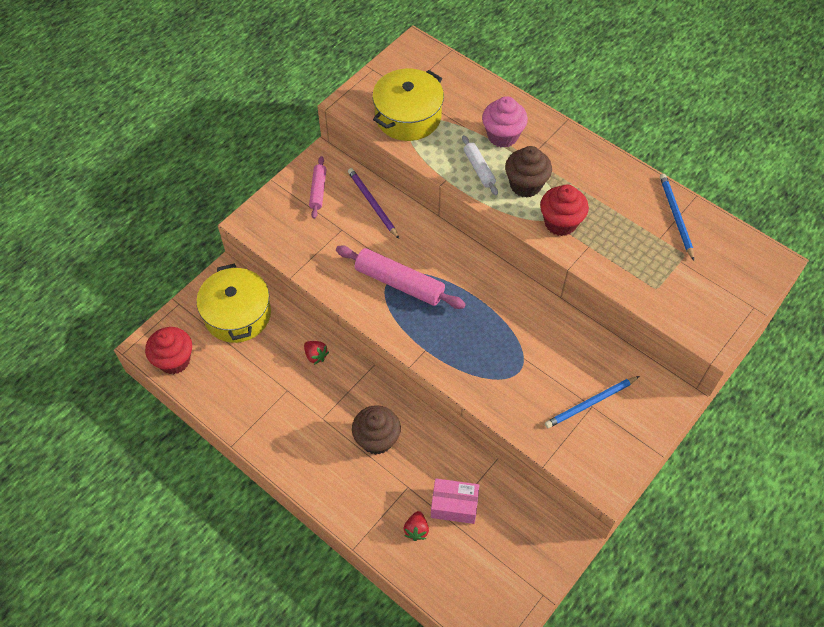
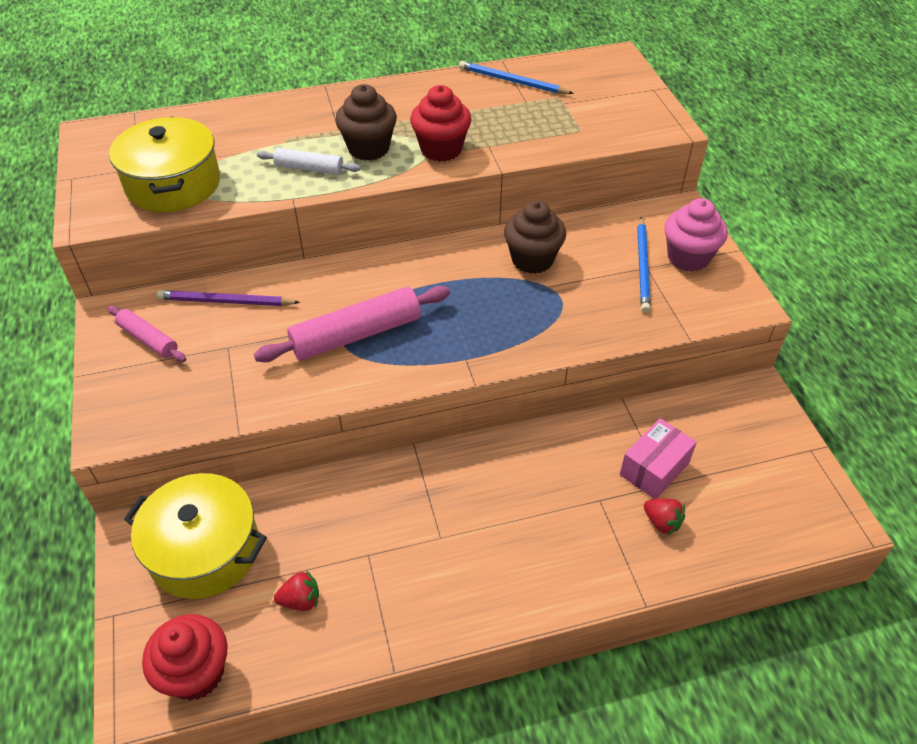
camera: 55 degrees left, 10 degrees down
(316, 355) = (348, 495): red strawberry -> red strawberry (300, 600)
(377, 439) = (515, 496): brown cupcake -> brown cupcake (532, 259)
(502, 136) = (289, 133): pink cupcake -> pink cupcake (688, 257)

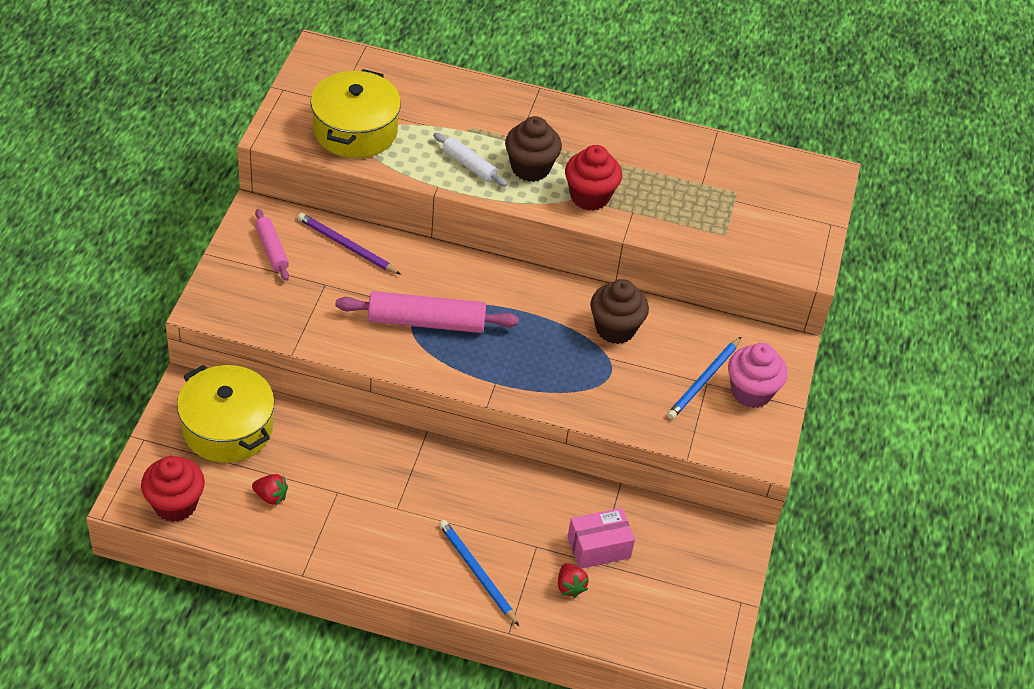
camera: 25 degrees right, 0 degrees up
(512, 81) = (707, 157): blue pencil -> blue pencil (477, 573)

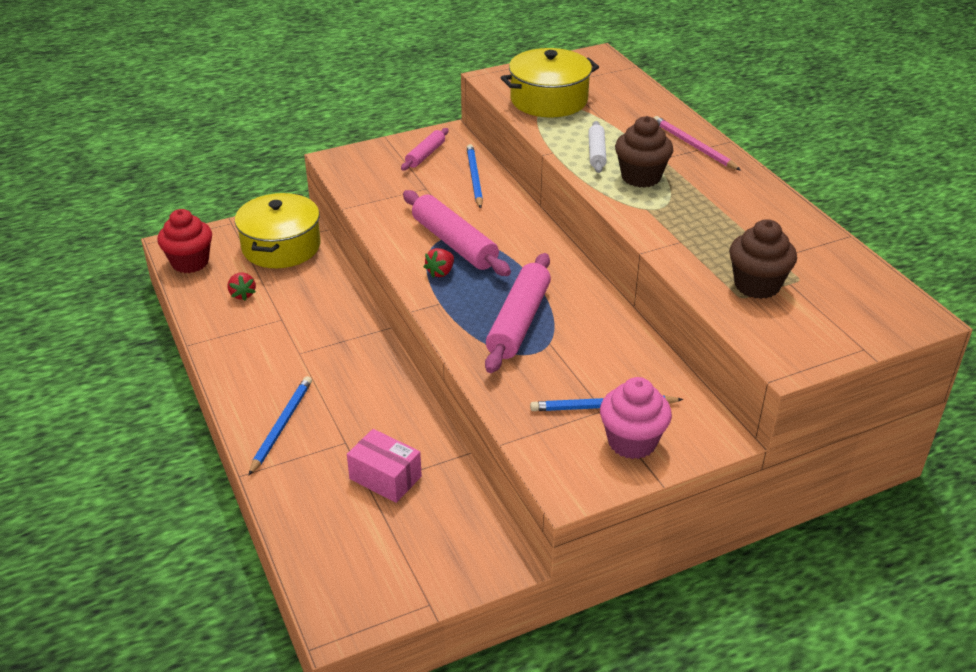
camera: 55 degrees right, 10 degrees down
(346, 246) = (474, 178): purple pencil -> blue pencil
(522, 110) = (693, 146): none -> pink pencil
(567, 356) = (519, 322): none -> pink rolling pin
(570, 586) = (324, 484): red strawberry -> red strawberry (440, 272)
(589, 197) = (660, 215): red cupcake -> none
(615, 329) = (585, 330): brown cupcake -> brown cupcake (757, 285)

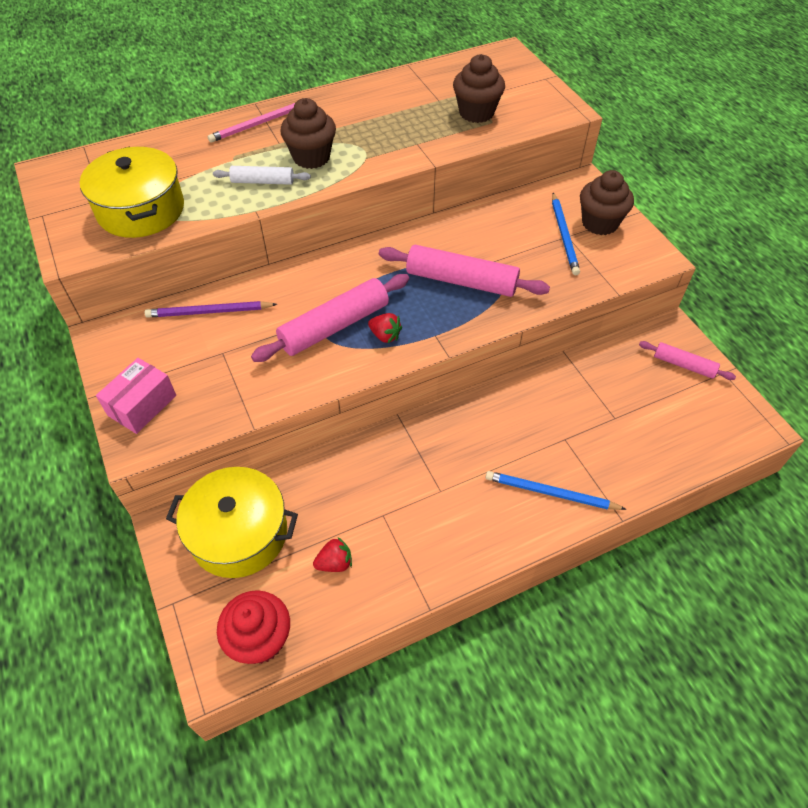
camera: 90 degrees left, 15 degrees up
(385, 478) = (603, 406): pink box -> pink box (142, 405)
(425, 155) = (147, 355): pink rolling pin -> pink rolling pin (683, 365)
(474, 178) = (209, 312): blue pencil -> purple pencil
(632, 442) = (599, 223): pink cupcake -> brown cupcake

